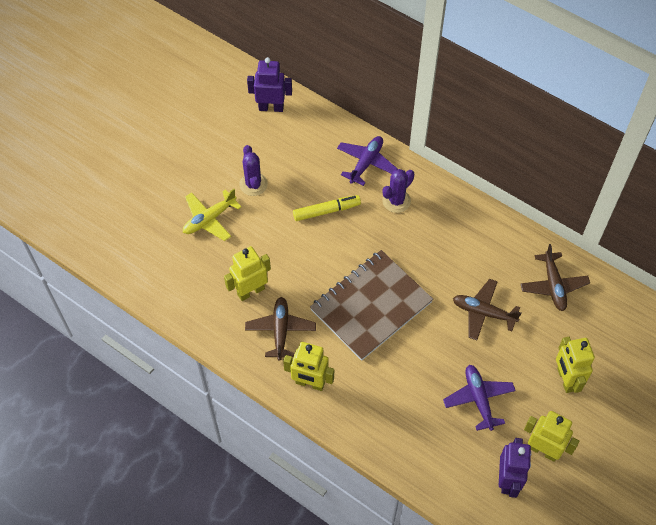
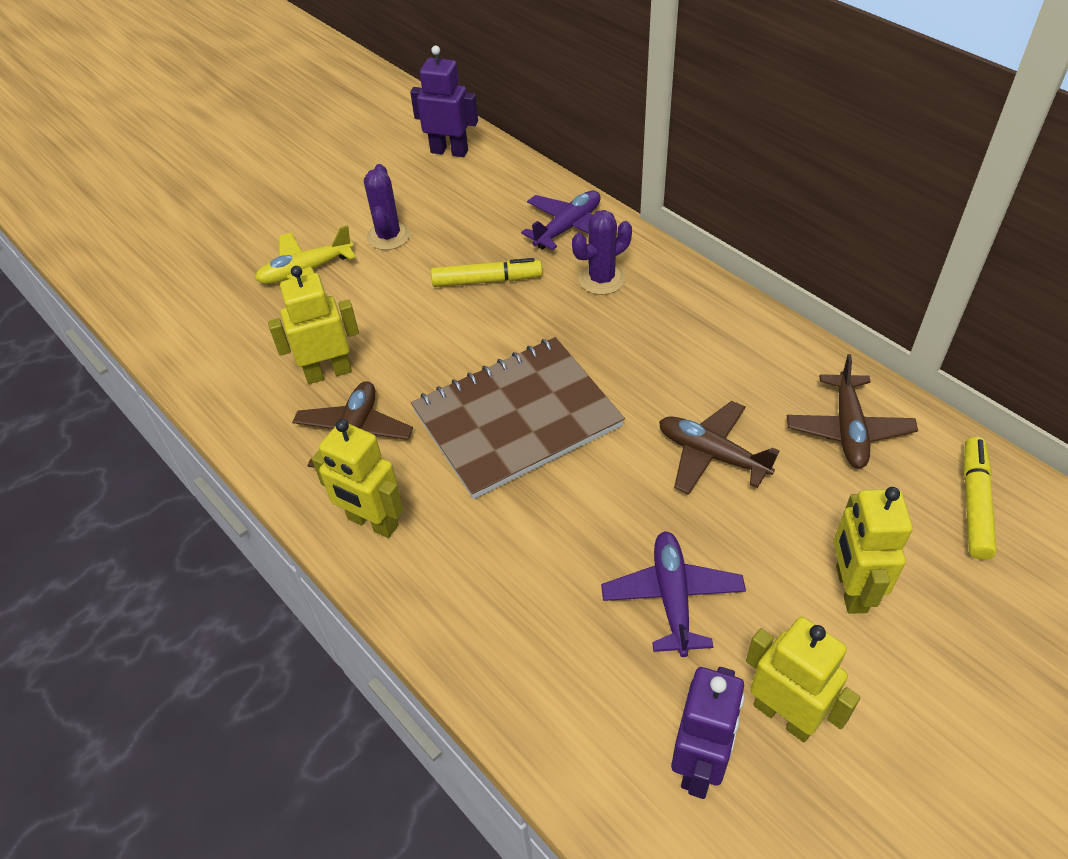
camera: 15 degrees right, 10 degrees down
(622, 321) = (974, 503): none -> yellow marker

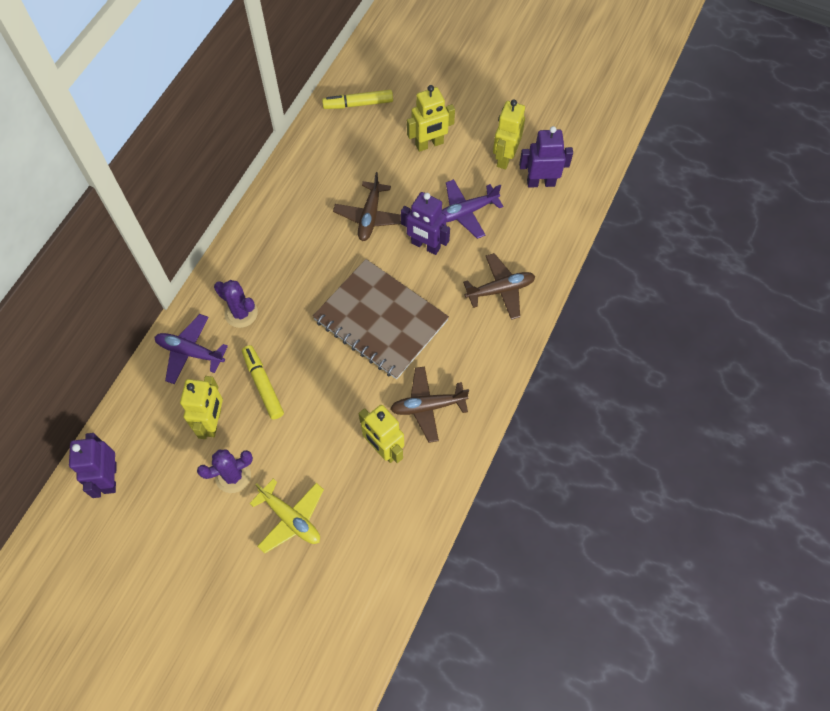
camera: 115 degrees left, 15 degrees up
(372, 522) = (483, 366): yellow robot -> yellow robot (213, 422)
(625, 513) = (425, 245): none -> purple robot
(848, 429) = (328, 160): brown plane -> brown plane (500, 290)

